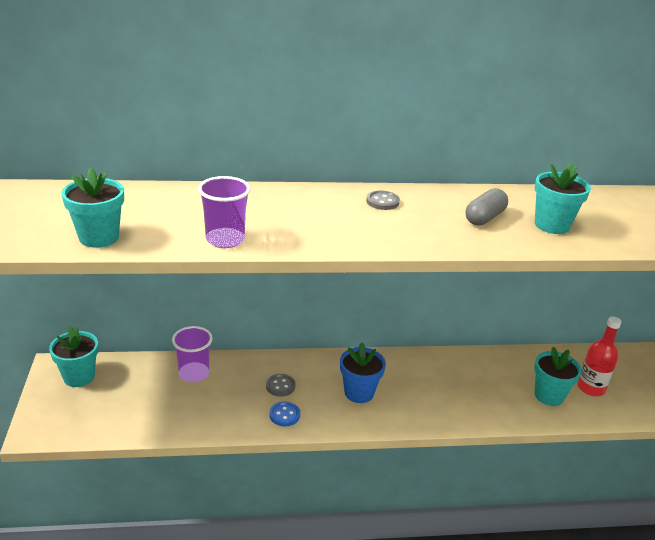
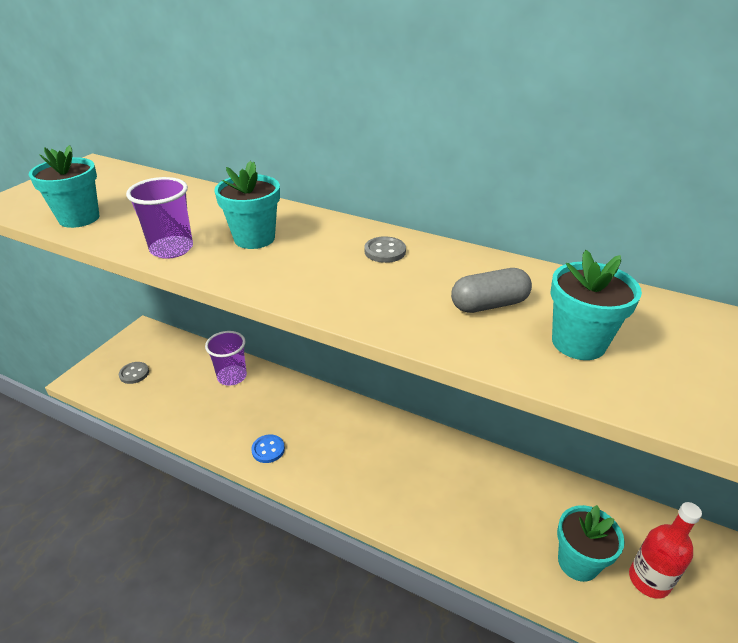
camera: 35 degrees right, 5 degrees up
(79, 377) = (150, 345): turquoise flower pot -> turquoise flower pot (254, 238)
(280, 386) = (291, 419): grey button -> grey button (134, 373)
(359, 392) = (357, 457): blue flower pot -> none

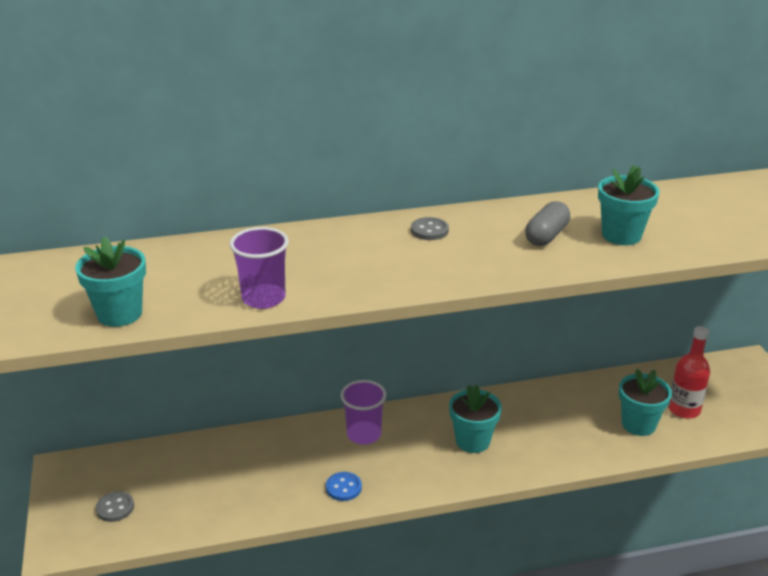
camera: 40 degrees left, 5 degrees down
(232, 376) = (228, 454): purple cup -> purple cup (364, 434)
(254, 238) = (316, 262): turquoise flower pot -> turquoise flower pot (472, 441)

